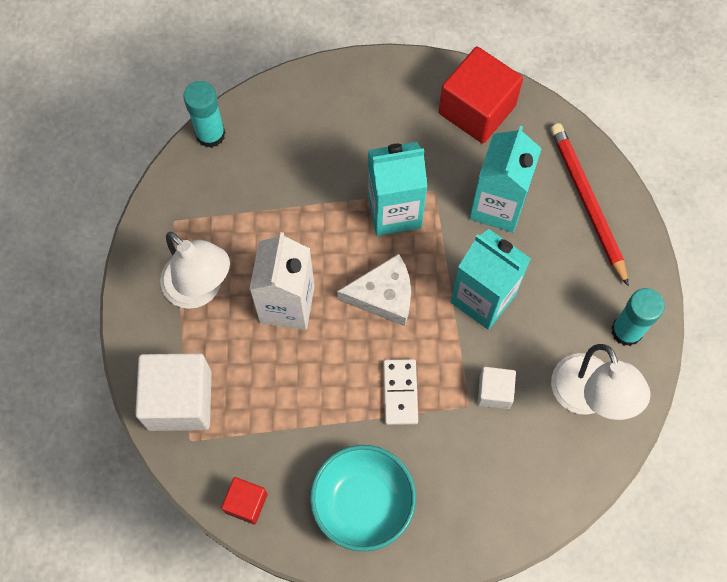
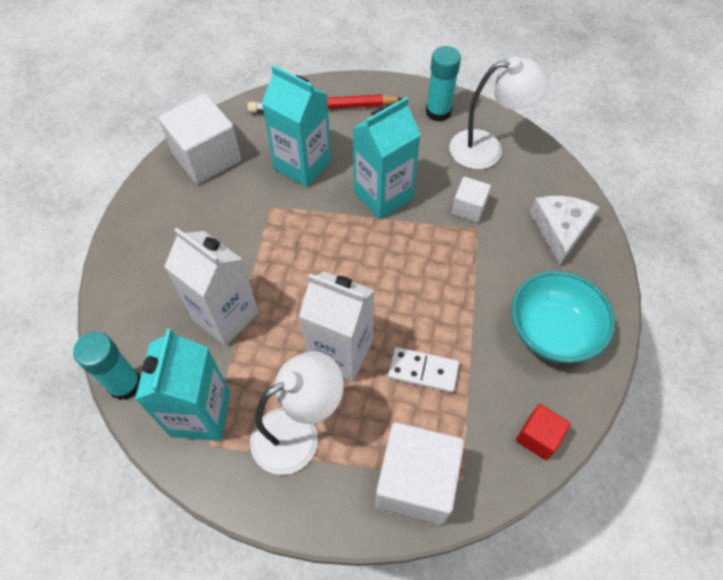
camera: 75 degrees left, 10 degrees down
(297, 192) = (225, 316): none -> white carton
(383, 295) = (357, 268): white cheese -> white cheese (560, 230)
(394, 211) = (278, 240): turquoise carton -> turquoise carton (201, 414)
(400, 392) = (453, 277): white domino -> white domino (423, 371)
(477, 109) = (206, 157): red cube -> white cube

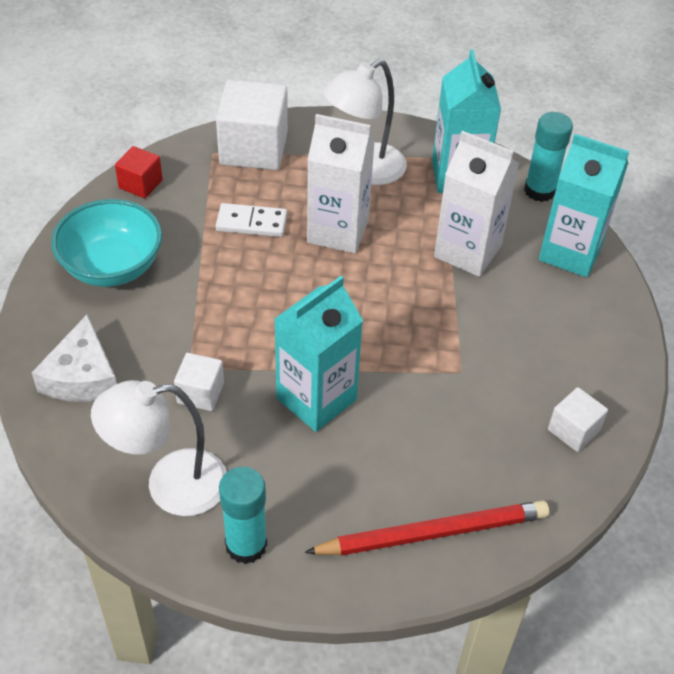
camera: 170 degrees right, 10 degrees down
(206, 157) = (573, 430): white cube -> white cube, size x0.52
(302, 165) = (436, 432): turquoise carton -> turquoise carton (570, 252)

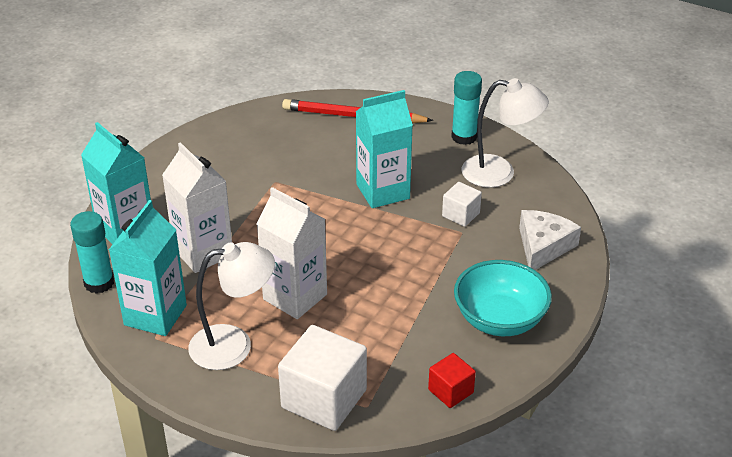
camera: 155 degrees left, 10 degrees down
(251, 223) = (364, 324): white domino -> none
(573, 430) = (231, 136): white cube -> none

